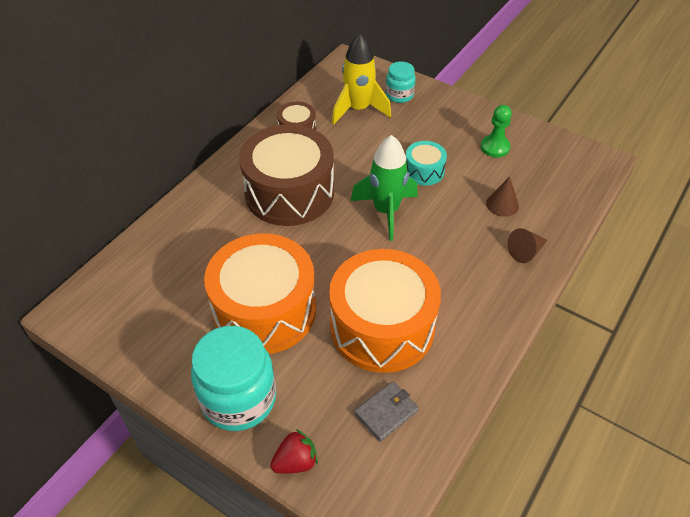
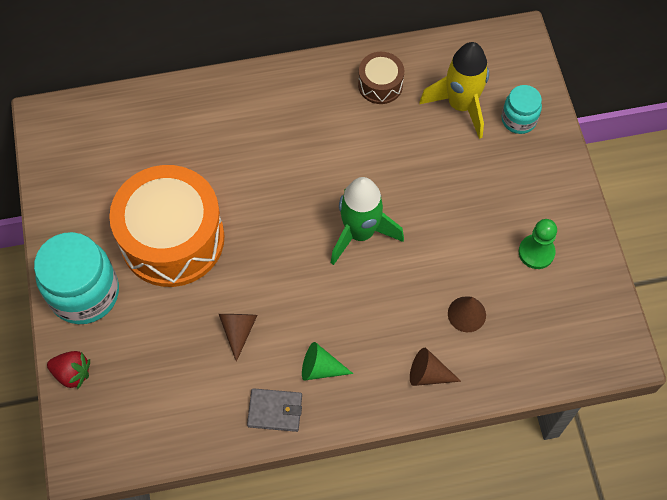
camera: 45 degrees right, 15 degrees up
(289, 193) = (303, 146): brown drum -> none
(382, 327) = (238, 331): orange drum -> brown cone
(386, 412) = (165, 397): grey wallet -> grey wallet (275, 411)
(424, 171) = (440, 221): turquoise drum -> none
(462, 303) = (320, 368): none -> green cone

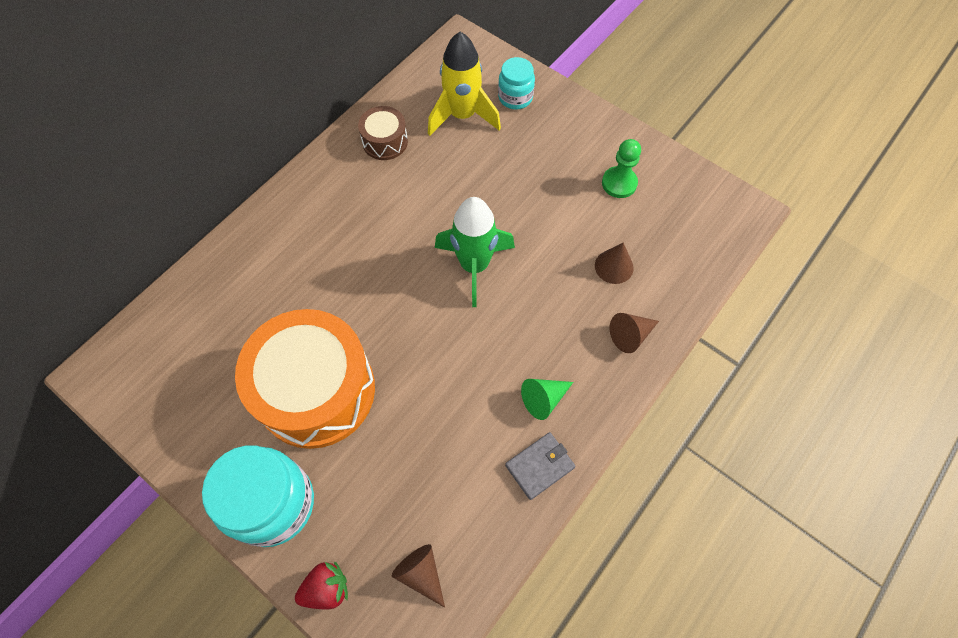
camera: 40 degrees left, 0 degrees up
(238, 331) = (446, 424): brown cone -> brown cone (421, 573)

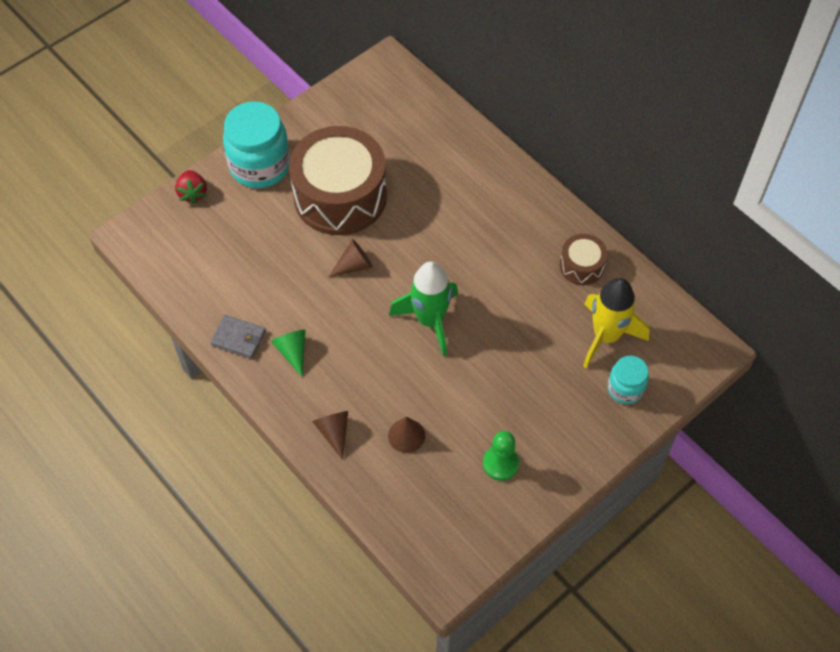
camera: 100 degrees right, 5 degrees down
(316, 390) = (340, 196): orange drum -> brown drum
(421, 573) = (184, 249): brown cone -> brown cone (354, 265)
(539, 466) = (238, 338): grey wallet -> grey wallet turned 45 degrees counterclockwise

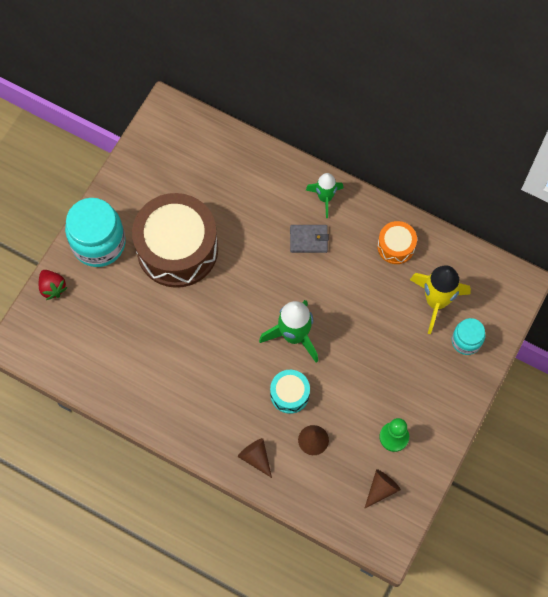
camera: 20 degrees left, 10 degrees up
(238, 338) = (147, 404): grey wallet -> grey wallet (308, 239)
(292, 352) = (195, 401): green cone -> none
(354, 265) = (214, 308): brown cone -> brown cone (381, 489)
(400, 379) = (289, 394): none -> turquoise drum
(521, 195) = (325, 198): none -> green rocket
(581, 266) = (396, 246): brown drum -> orange drum

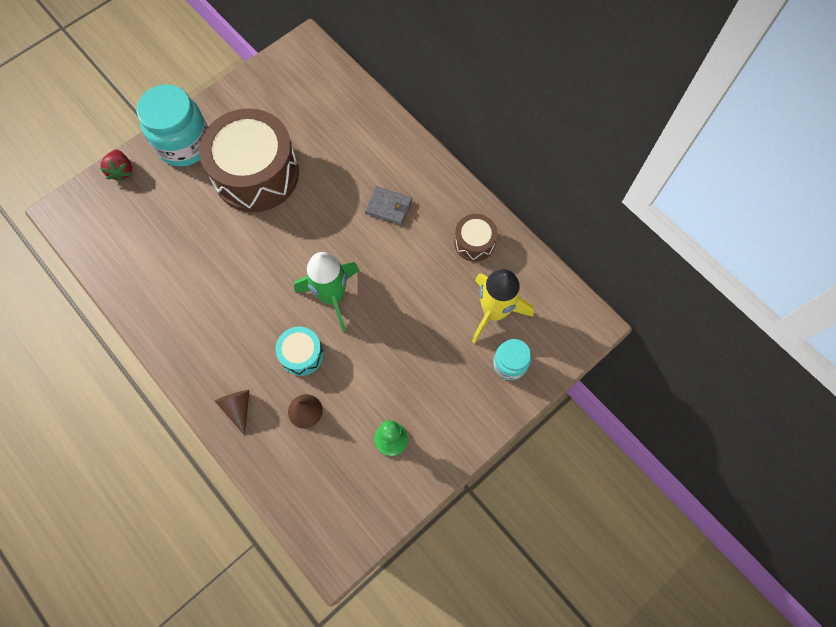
camera: 20 degrees right, 0 degrees up
(325, 198) = (422, 172): green rocket -> none
(381, 489) = (354, 491): brown cone -> none
(396, 246) = (474, 242): orange drum -> brown drum

